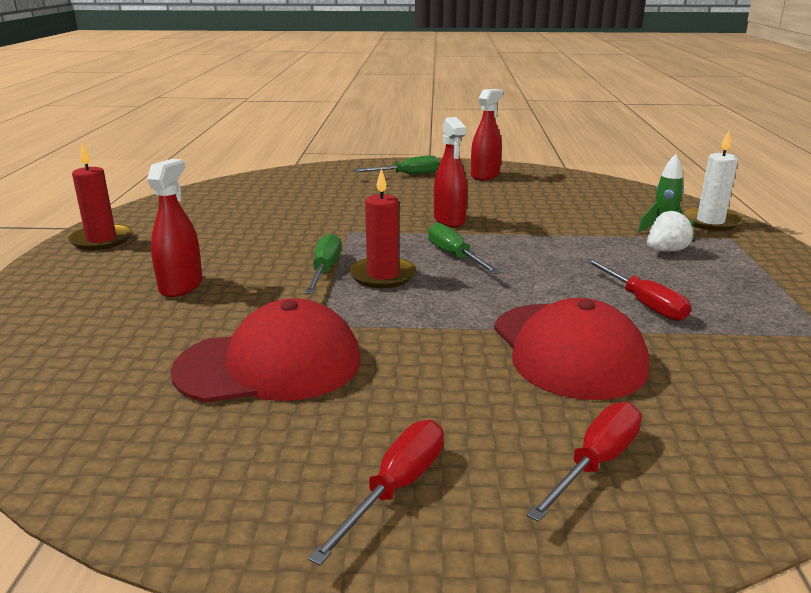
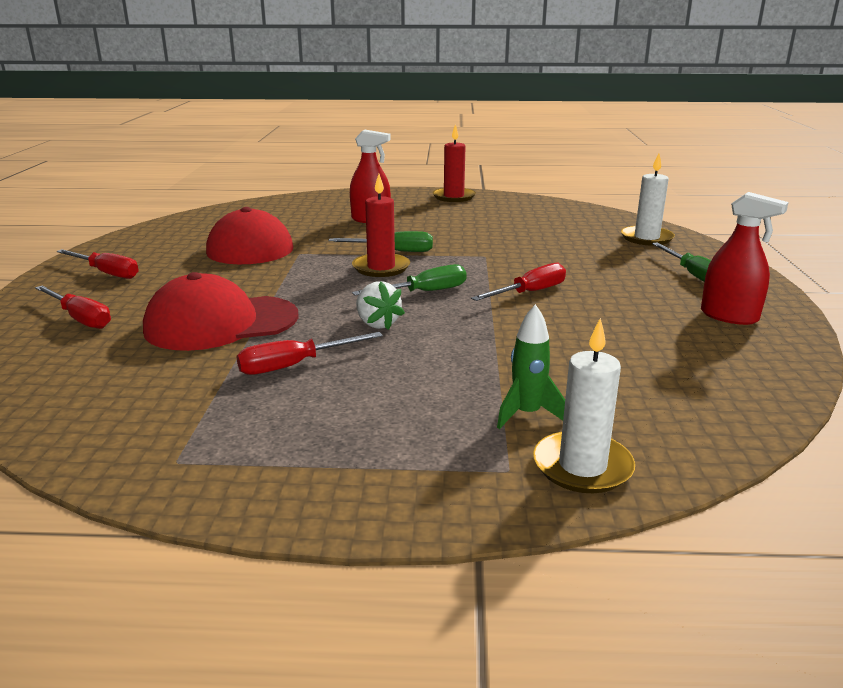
camera: 90 degrees right, 0 degrees up
(311, 178) = (646, 238): none -> white candle
(449, 220) = (530, 292): red spray bottle -> red screwdriver
(666, 251) = (445, 403): white strawberry -> white strawberry (377, 324)

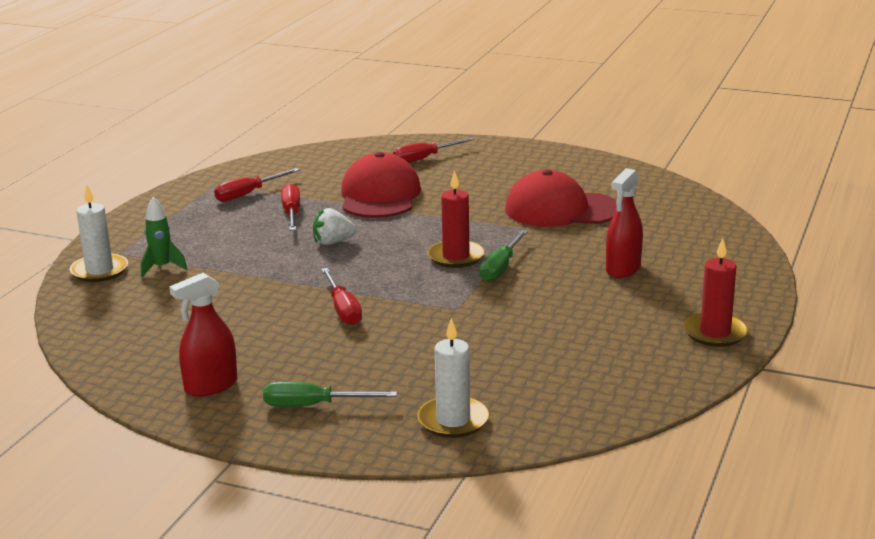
camera: 110 degrees right, 0 degrees up
(107, 273) = (516, 162): red screwdriver -> red screwdriver (248, 194)
(424, 292) = (381, 267): green screwdriver -> none

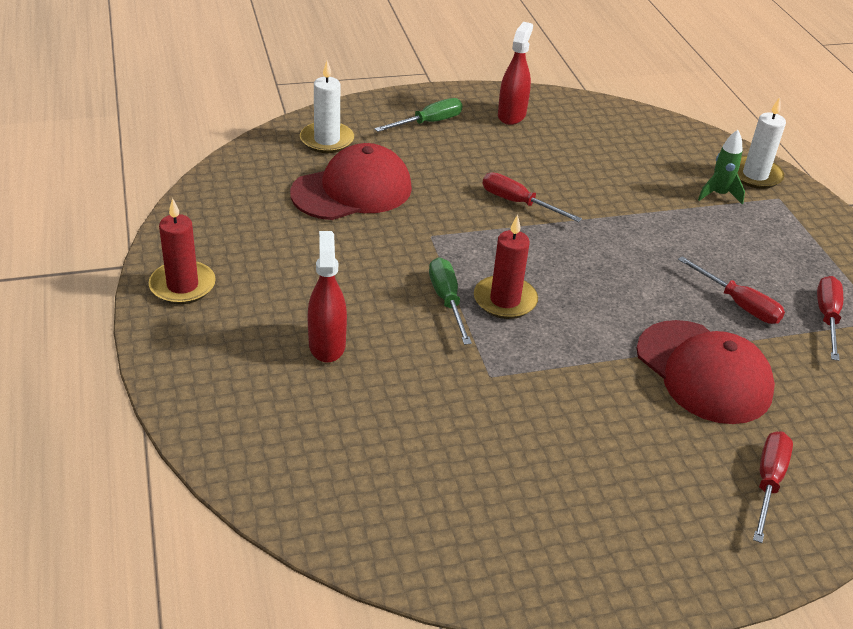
camera: 140 degrees right, 15 degrees up
(333, 242) = (638, 277): white strawberry -> none
(561, 209) = (483, 432): red cap -> red cap (352, 190)

